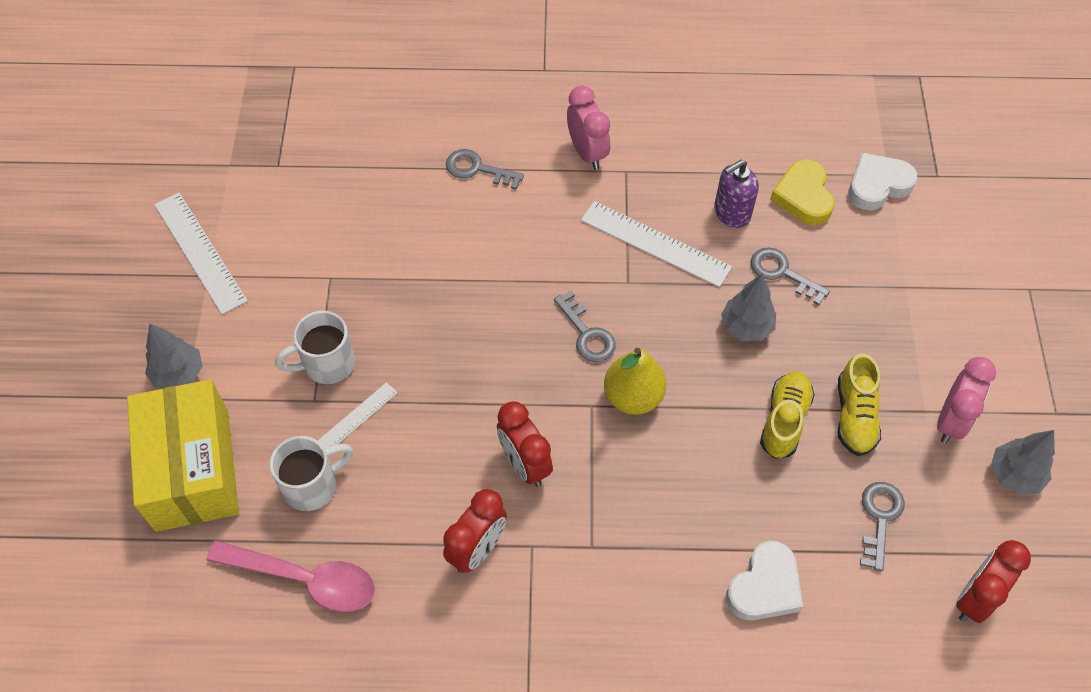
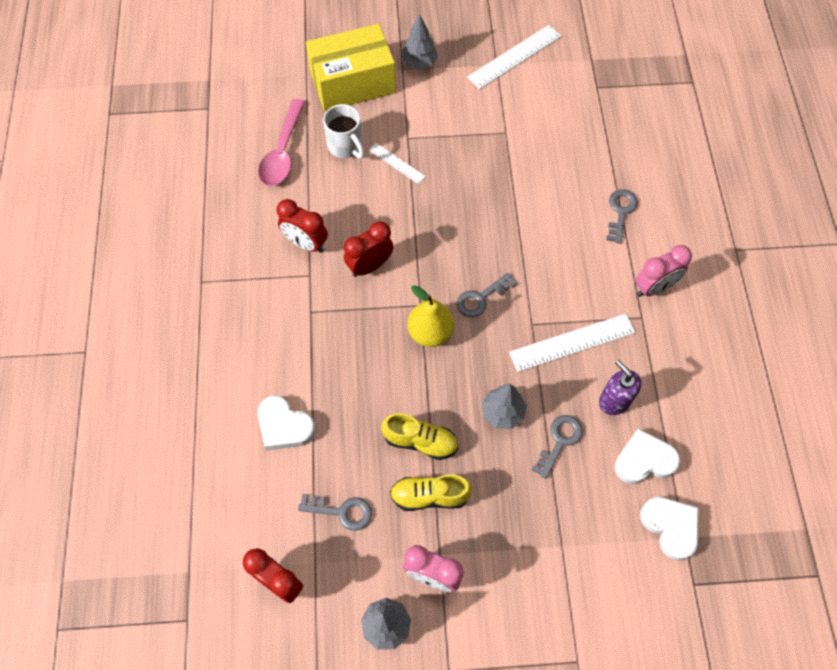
camera: 85 degrees right, 5 degrees up
(327, 364) = (436, 141): white mug -> none
(655, 243) = (572, 342): white ruler -> white ruler turned 45 degrees clockwise
(803, 196) = (644, 460): yellow heart -> white heart

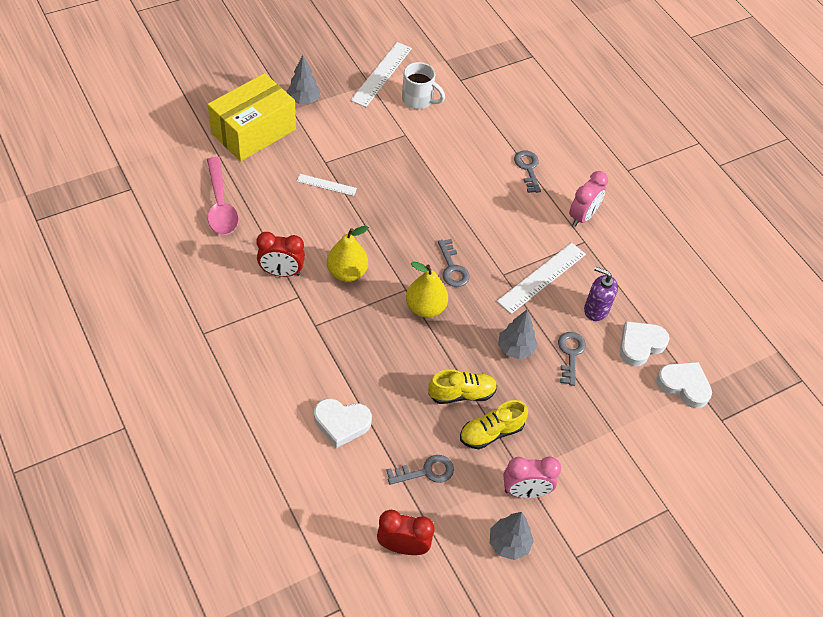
camera: 30 degrees left, 10 degrees down
(346, 146) = (275, 184): white mug -> white mug (418, 100)
(370, 266) = (347, 272): red clock -> yellow pear
(481, 298) = (452, 268): grey key -> grey key turned 45 degrees counterclockwise

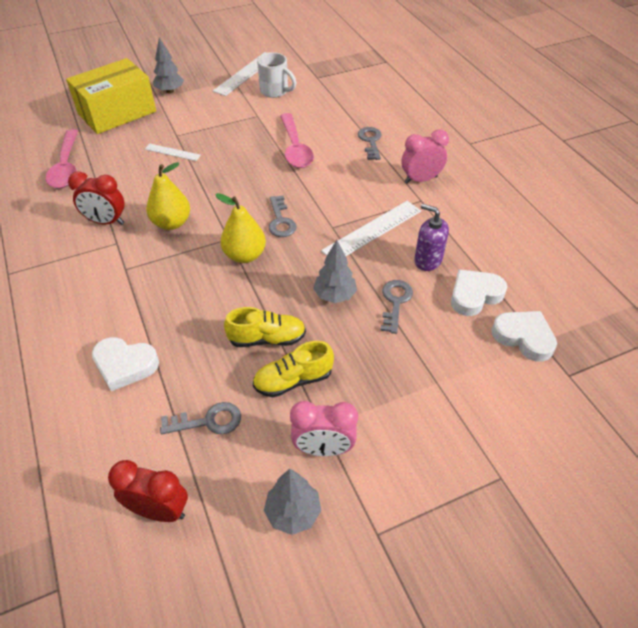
camera: 10 degrees right, 5 degrees down
(452, 178) = (295, 148): none -> pink spoon
(582, 216) = (420, 180): pink clock -> pink clock turned 150 degrees counterclockwise

